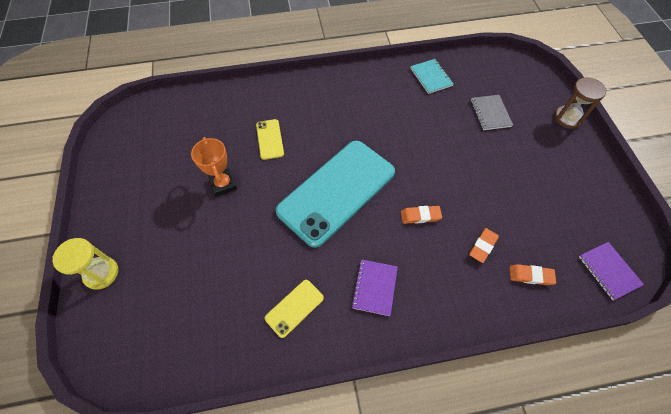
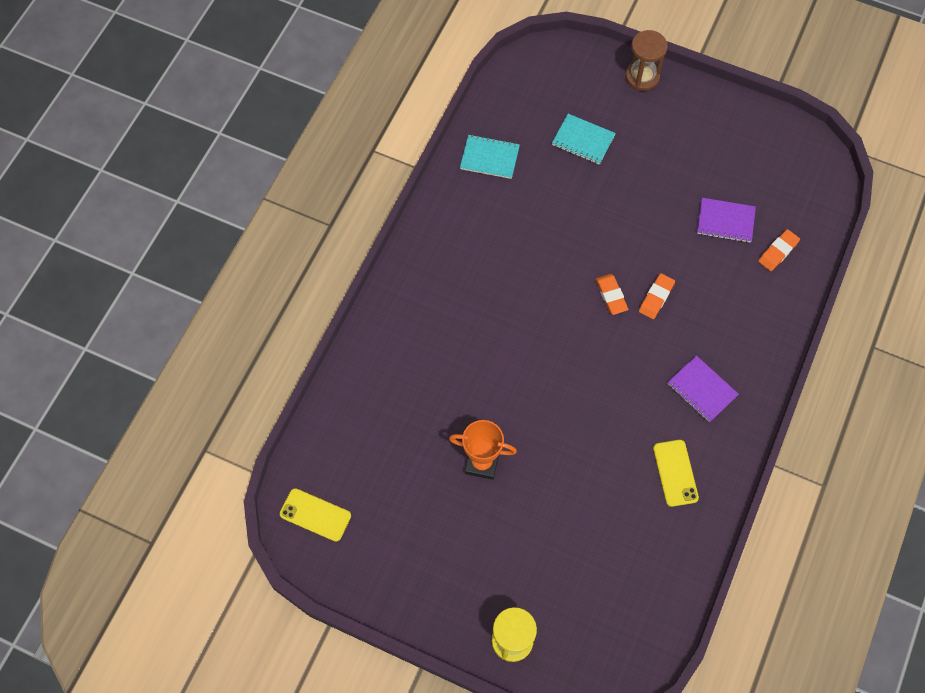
camera: 55 degrees left, 5 degrees up
(270, 139) = (453, 381): yellow phone -> yellow phone (315, 515)
(336, 191) = (573, 355): turquoise phone -> none
(483, 246) = (724, 268): orange eraser -> orange eraser (611, 296)
(490, 113) = (583, 140): grey notebook -> turquoise notebook
(608, 271) = (815, 187): purple notebook -> purple notebook (725, 221)

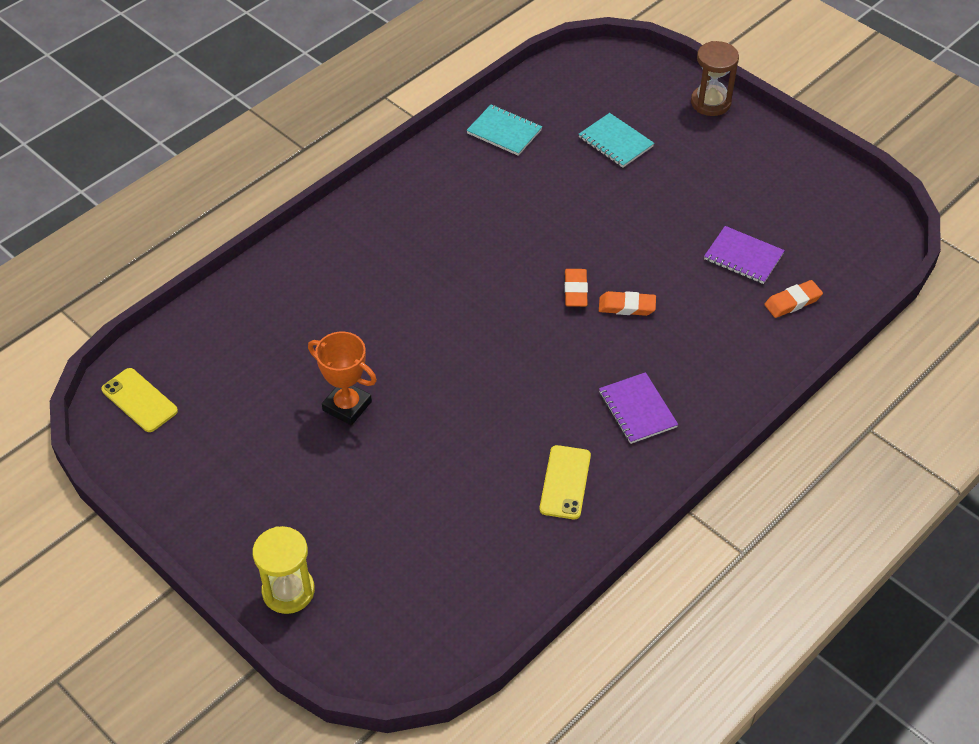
camera: 20 degrees right, 15 degrees down
(656, 297) = (626, 306): orange eraser -> orange eraser turned 45 degrees clockwise

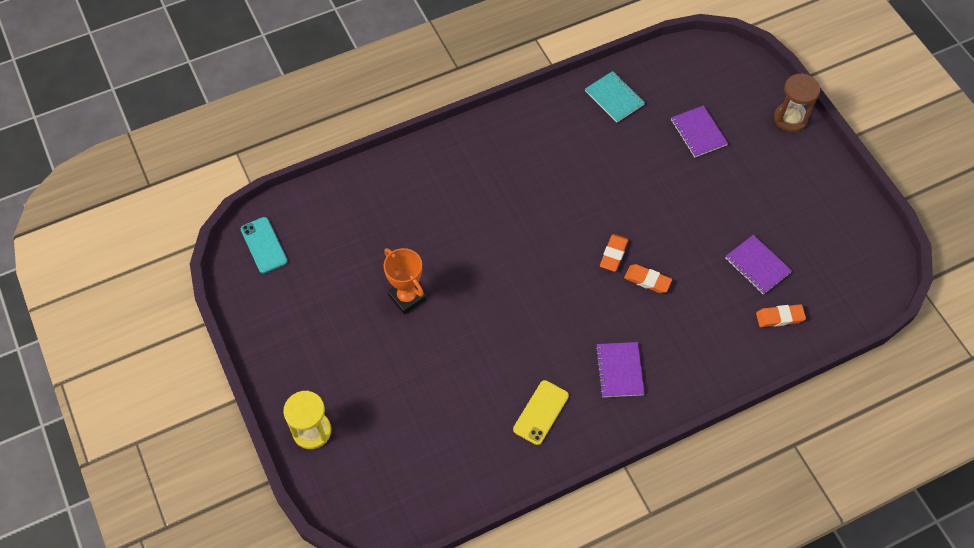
camera: 20 degrees right, 10 degrees up
(139, 400) = (264, 245): yellow phone -> turquoise phone
(615, 142) = (698, 132): turquoise notebook -> purple notebook

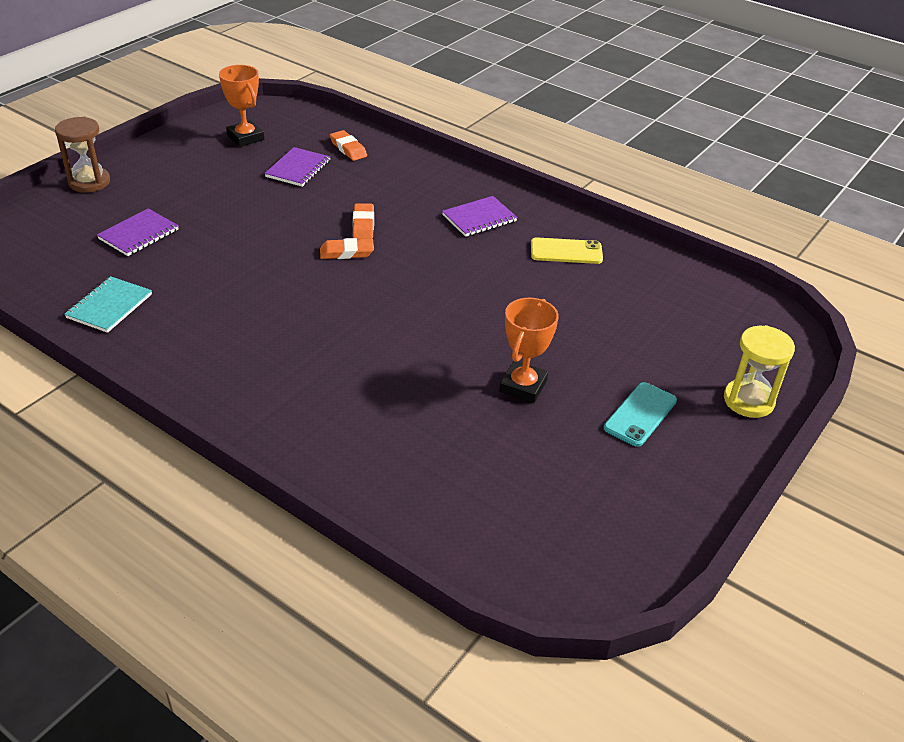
camera: 120 degrees left, 20 degrees down
(264, 245) = (564, 563): turquoise phone -> turquoise phone (640, 414)
(830, 244) = (245, 137): none -> orange trophy

